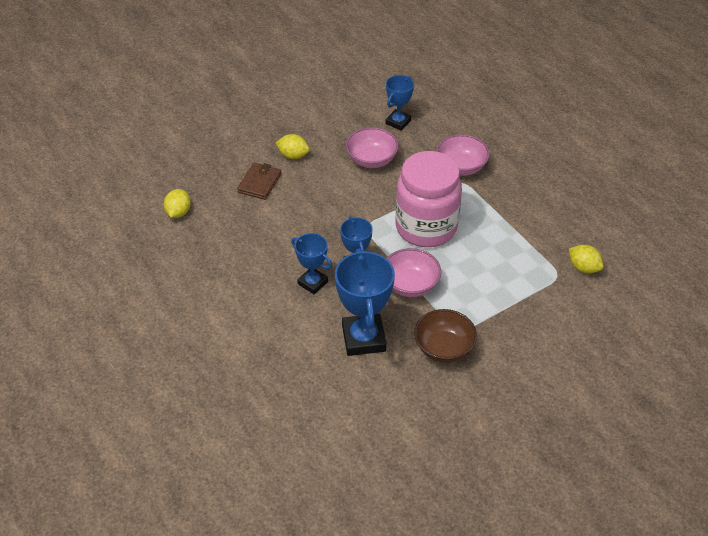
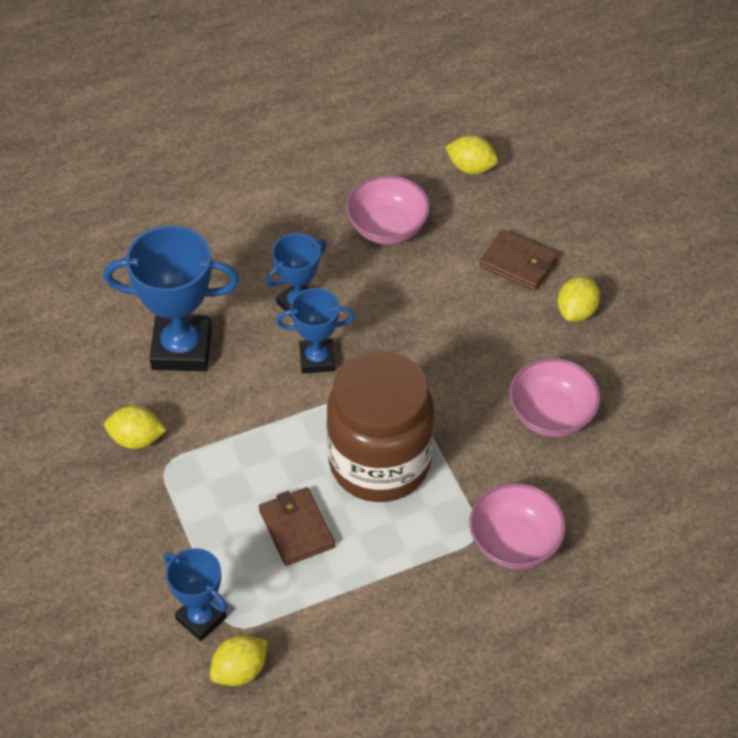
camera: 100 degrees right, 5 degrees up
(398, 122) = (647, 470): blue trophy -> blue trophy (201, 618)
(410, 285) = (264, 420): pink bowl -> pink bowl (387, 228)
(426, 227) = (379, 463): pink jar -> brown jar
(443, 348) = (136, 439): brown bowl -> yellow lemon
(483, 257) = (297, 529): none -> brown wallet

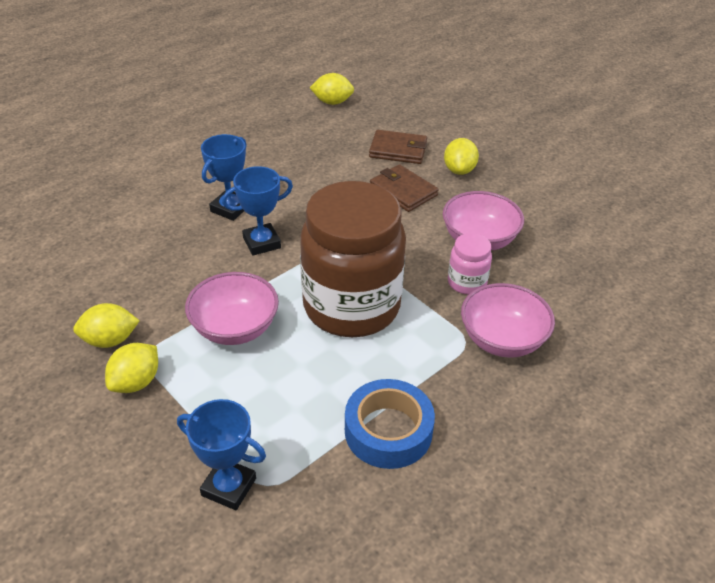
camera: 20 degrees left, 10 degrees down
(181, 349) = (134, 260): blue trophy -> none
(240, 671) = (290, 529): yellow lemon -> yellow lemon (136, 382)
(297, 529) = (297, 378): brown wallet -> brown wallet (403, 191)
(360, 607) = (388, 431): none -> blue tape
(387, 228) = (284, 147): pink bowl -> pink bowl (235, 328)
(511, 466) = (466, 282): none -> pink jar

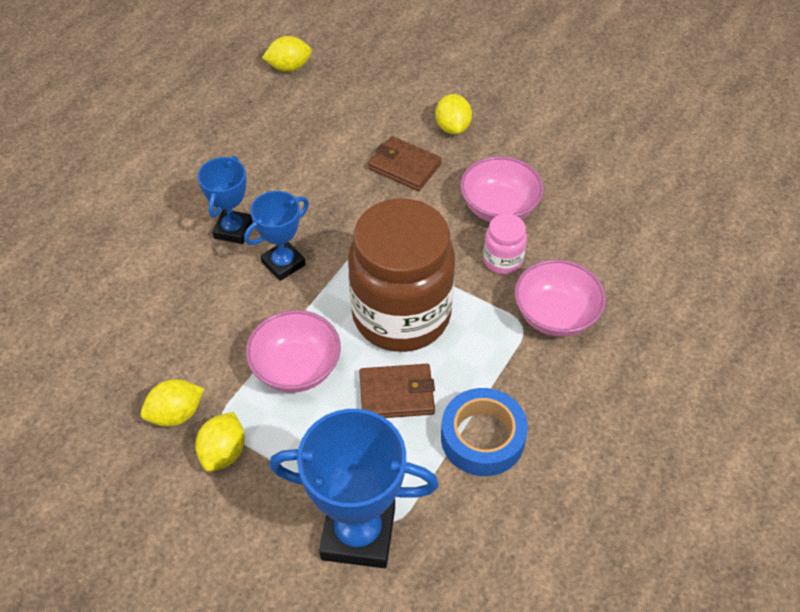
camera: 15 degrees left, 10 degrees up
(229, 487) = (358, 533): blue trophy -> blue trophy, size x1.69
(398, 150) = (381, 116): brown wallet -> brown wallet (396, 394)

